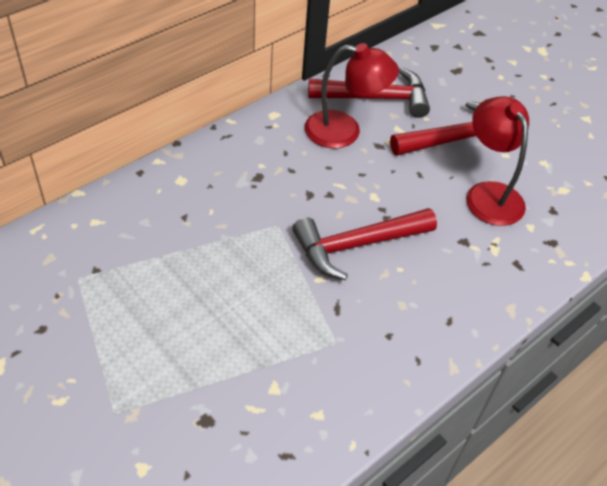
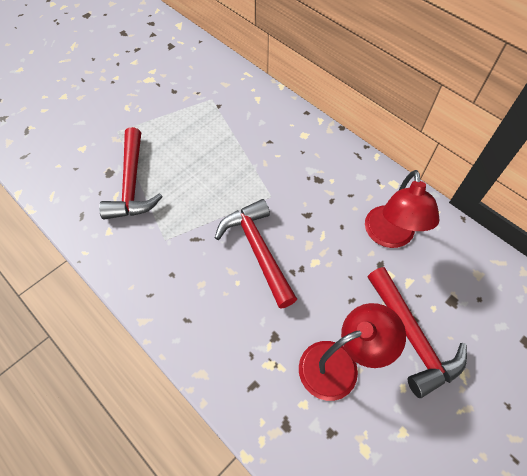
camera: 90 degrees right, 10 degrees up
(376, 98) = (446, 261): red hammer -> red hammer (132, 184)

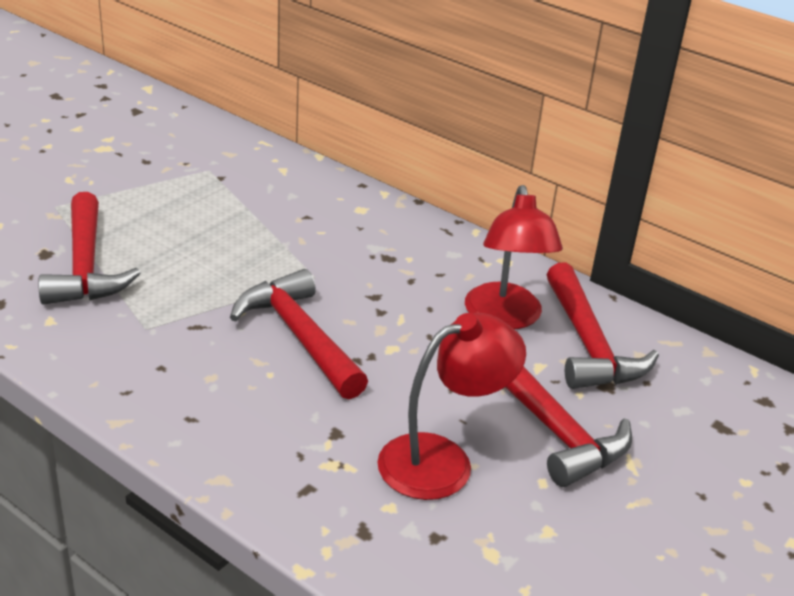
camera: 10 degrees left, 25 degrees down
(443, 262) = (588, 344): none -> red hammer

